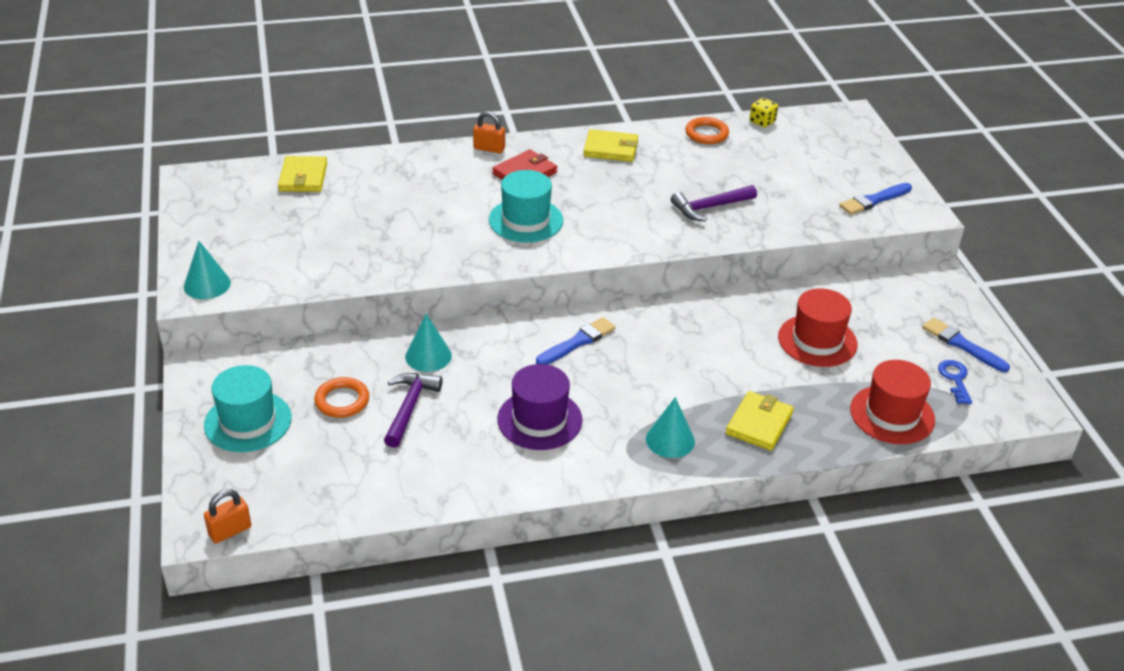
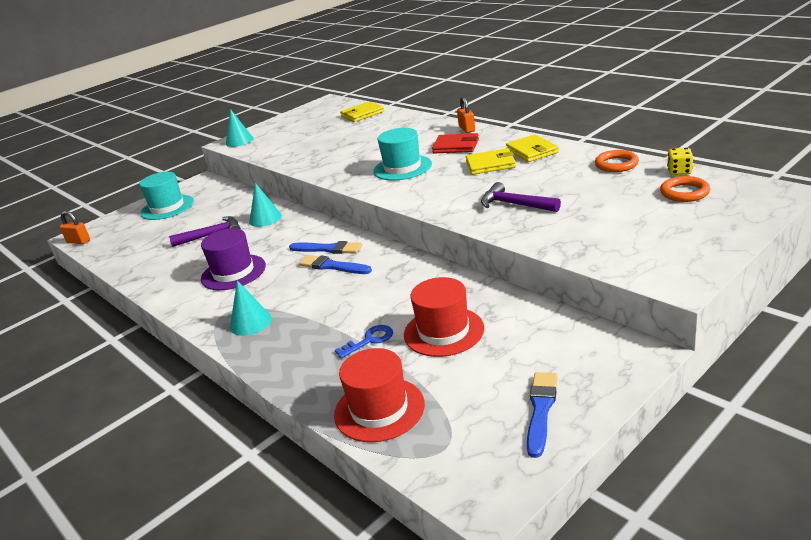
camera: 65 degrees right, 10 degrees down
(342, 401) = (203, 218): orange ring -> orange ring (684, 192)
(759, 424) = (302, 349): yellow wallet -> yellow wallet (490, 164)
(874, 200) = (652, 254): blue brush -> blue brush (333, 266)
(955, 379) = (476, 426): blue key -> blue key (369, 340)

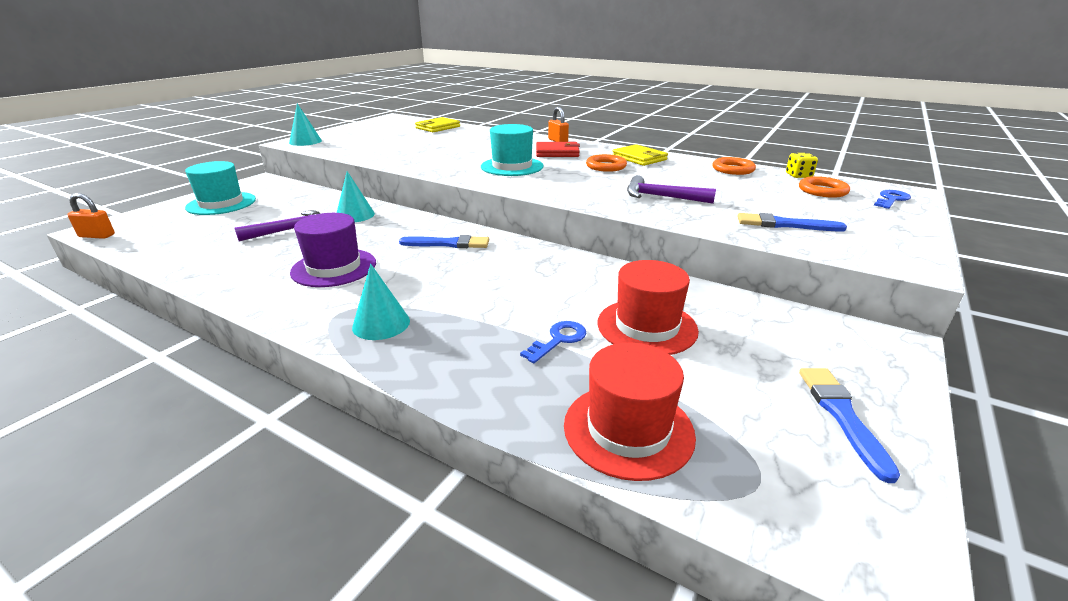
camera: 20 degrees left, 0 degrees up
(333, 266) = (463, 260): blue brush -> blue brush (785, 224)
(490, 164) = (606, 166): yellow wallet -> orange ring
(747, 203) = (891, 199): none -> blue key

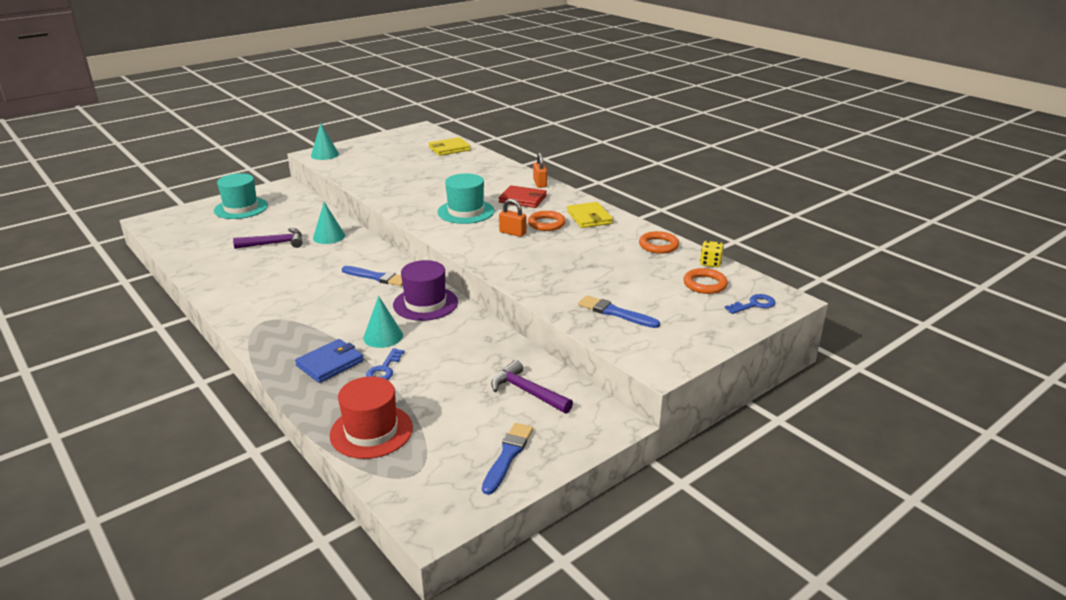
camera: 20 degrees right, 0 degrees up
(97, 236) = (149, 227): orange padlock -> orange padlock (512, 233)
(334, 267) = (283, 284): purple hat -> purple hat (425, 303)
(381, 324) = (284, 334): turquoise cone -> turquoise cone (383, 336)
(478, 348) = (330, 363): none -> blue wallet
(558, 340) = (384, 369): blue key -> blue key turned 135 degrees clockwise
(647, 326) = (452, 373): red hat -> none
(661, 197) = (551, 267): purple hammer -> purple hammer (527, 391)

